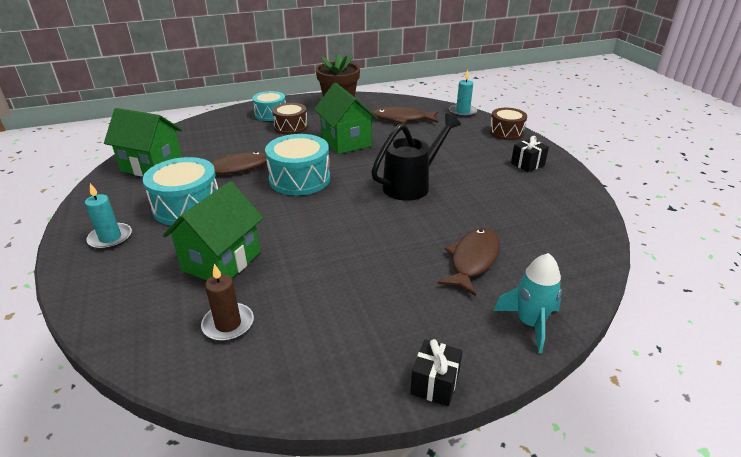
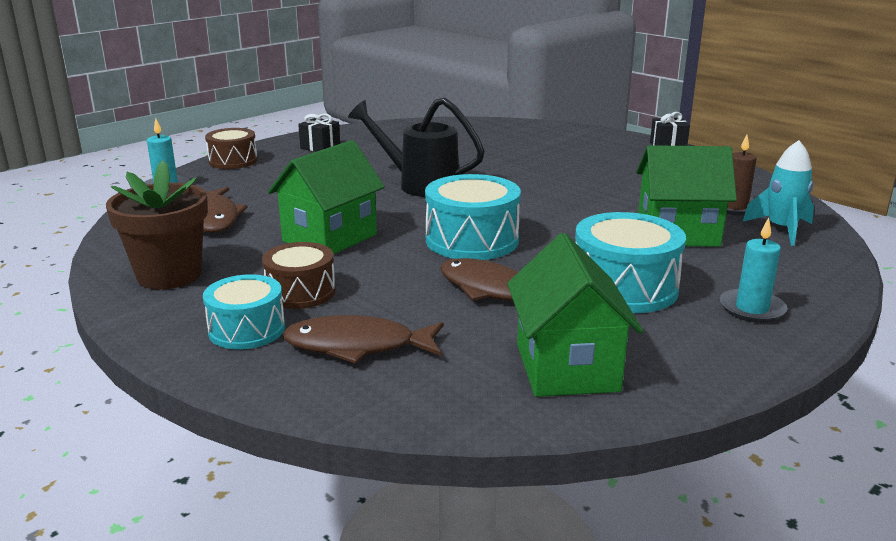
camera: 115 degrees left, 10 degrees down
(473, 260) = (525, 150): brown fish -> brown fish (357, 346)
(530, 323) = (575, 132): turquoise rocket -> turquoise rocket (781, 229)

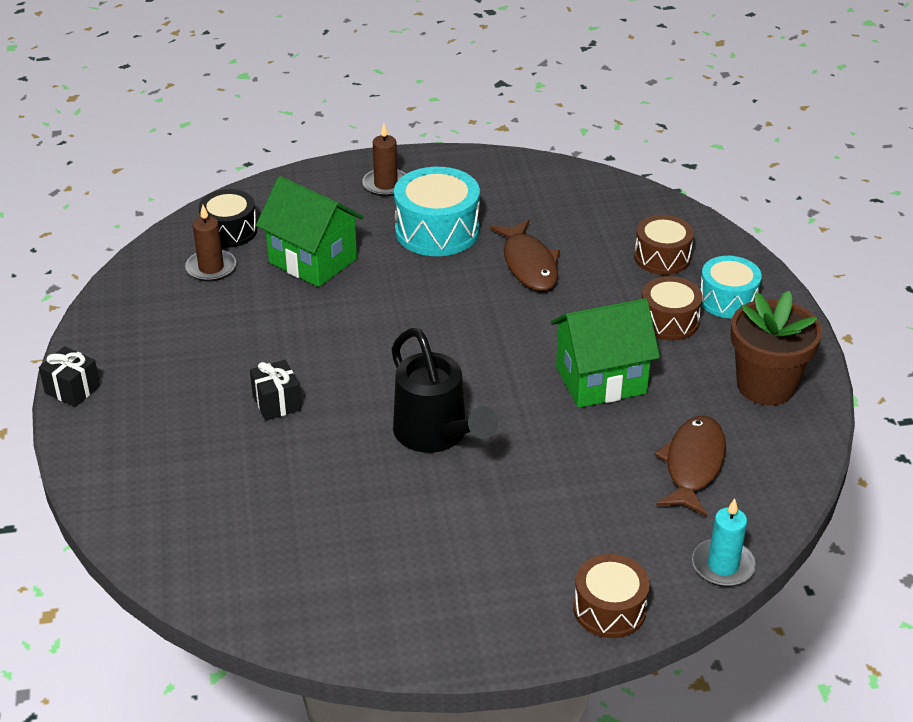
camera: 145 degrees left, 15 degrees up
(320, 147) = (469, 598): black gift -> black gift (277, 403)
(357, 346) = (662, 257): brown fish -> brown drum
(472, 240) = (483, 323): turquoise drum -> none
(567, 367) = (552, 195): green house -> none
(752, 309) = (386, 185): turquoise candle -> brown candle
(781, 229) = (229, 231): turquoise rocket -> black drum

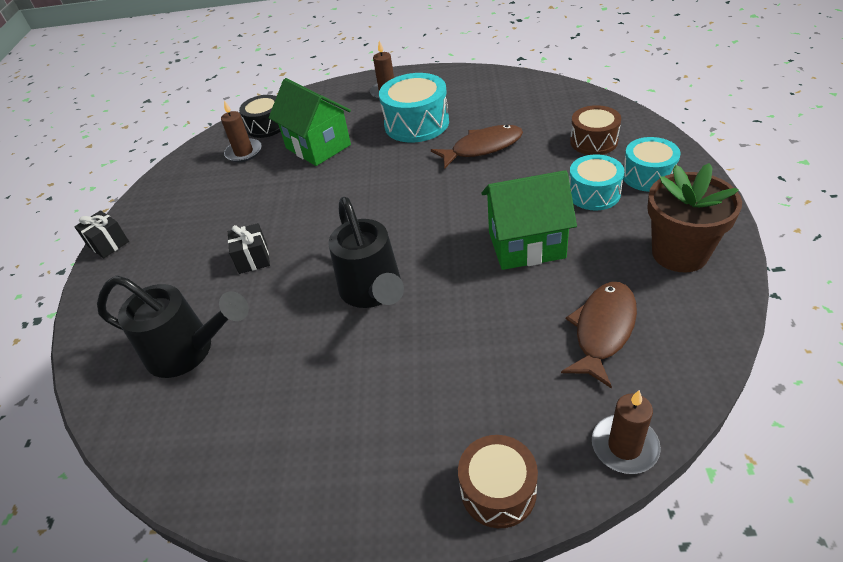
camera: 15 degrees right, 5 degrees up
(237, 506) = (189, 351): none -> black watering can
(529, 264) = (482, 148): brown fish -> brown fish turned 105 degrees counterclockwise
(669, 321) = (594, 193): brown drum -> turquoise drum
(723, 565) = (624, 446): turquoise candle -> brown candle

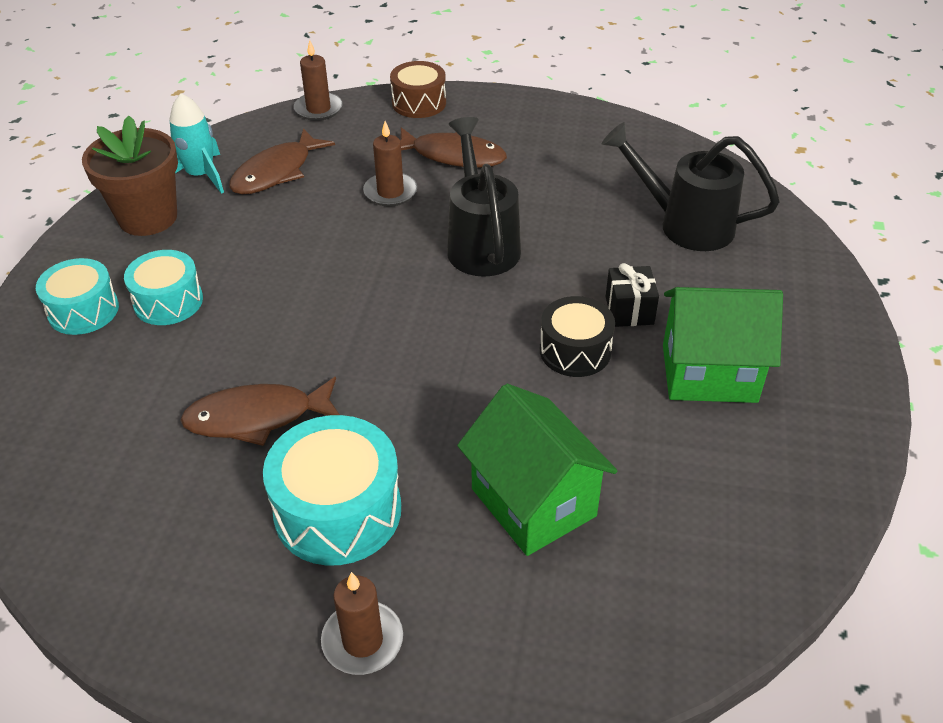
camera: 175 degrees left, 0 degrees up
(108, 244) = (862, 380): black gift -> none
(244, 152) = (682, 529): brown candle -> brown candle (390, 192)
(266, 126) = (644, 602): black drum -> black drum (575, 350)
(425, 396) = (453, 156): none -> brown fish
(526, 245) = (291, 257): green house -> green house (709, 373)
(593, 141) = (94, 384): brown drum -> none
(676, 308) = (201, 175): none -> turquoise rocket

